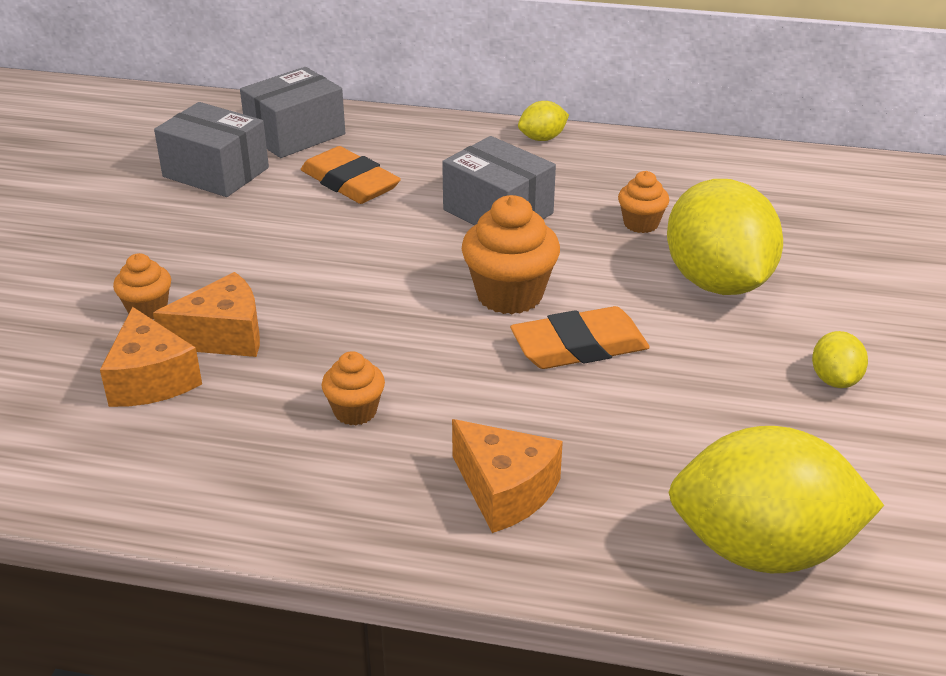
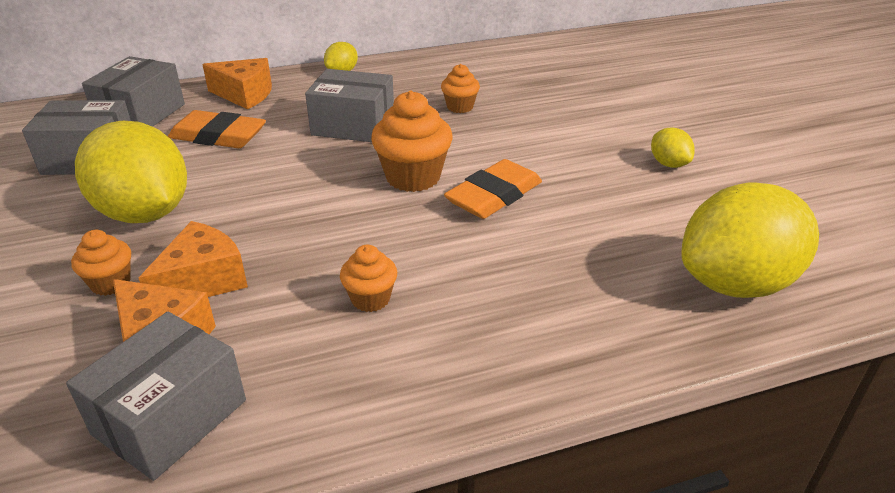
camera: 30 degrees left, 0 degrees up
(110, 450) = (170, 417): none -> grey box
(505, 491) = (538, 313): orange cheese -> orange cheese (245, 95)
(717, 282) = (542, 128): yellow lemon -> yellow lemon (144, 213)

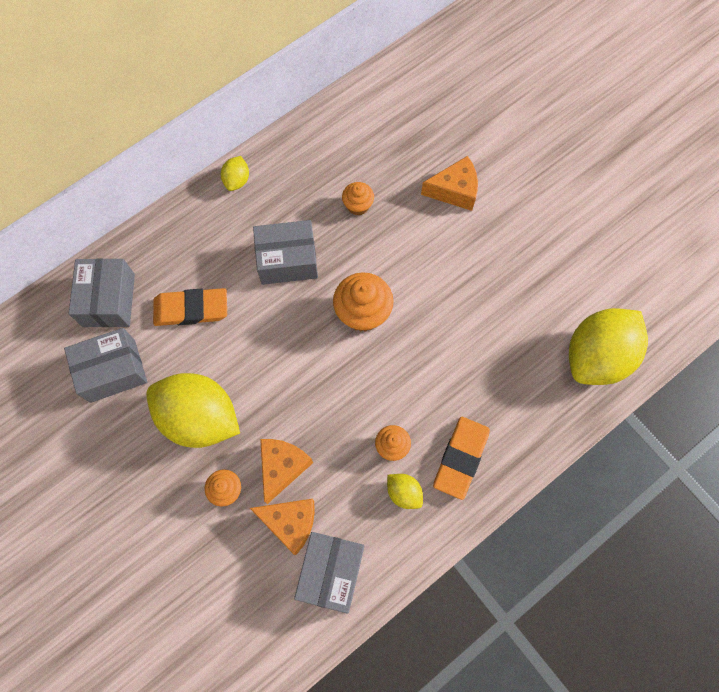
camera: 20 degrees left, 35 degrees up
(245, 95) = (175, 243): orange cheese -> orange cheese (454, 191)
(494, 195) = (426, 316): orange eraser -> orange eraser (460, 458)
(668, 164) = (532, 236): yellow lemon -> yellow lemon (404, 492)

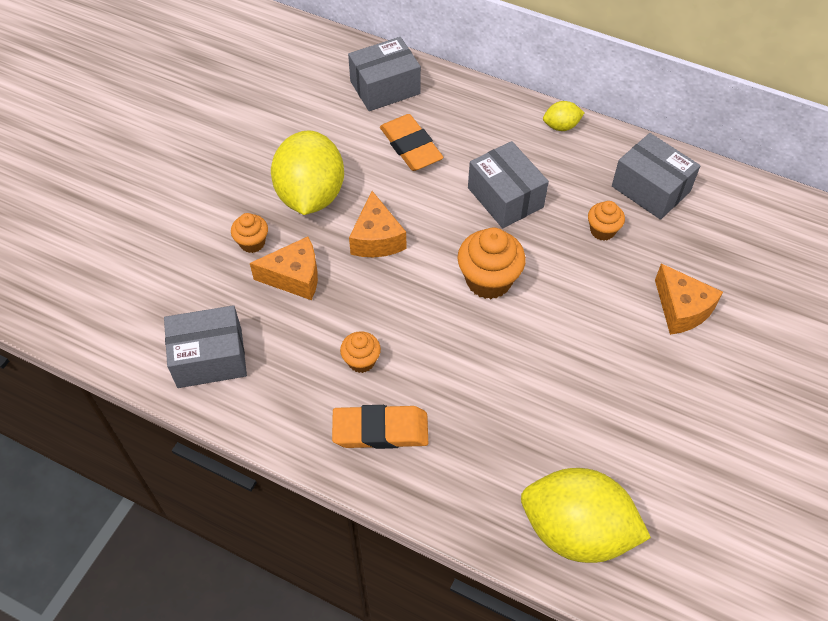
camera: 65 degrees right, 15 degrees down
(112, 370) = (322, 117): grey box -> grey box (650, 189)
(290, 523) = (243, 305): orange cheese -> orange cheese (377, 239)
(404, 492) = (318, 390): yellow lemon -> none

